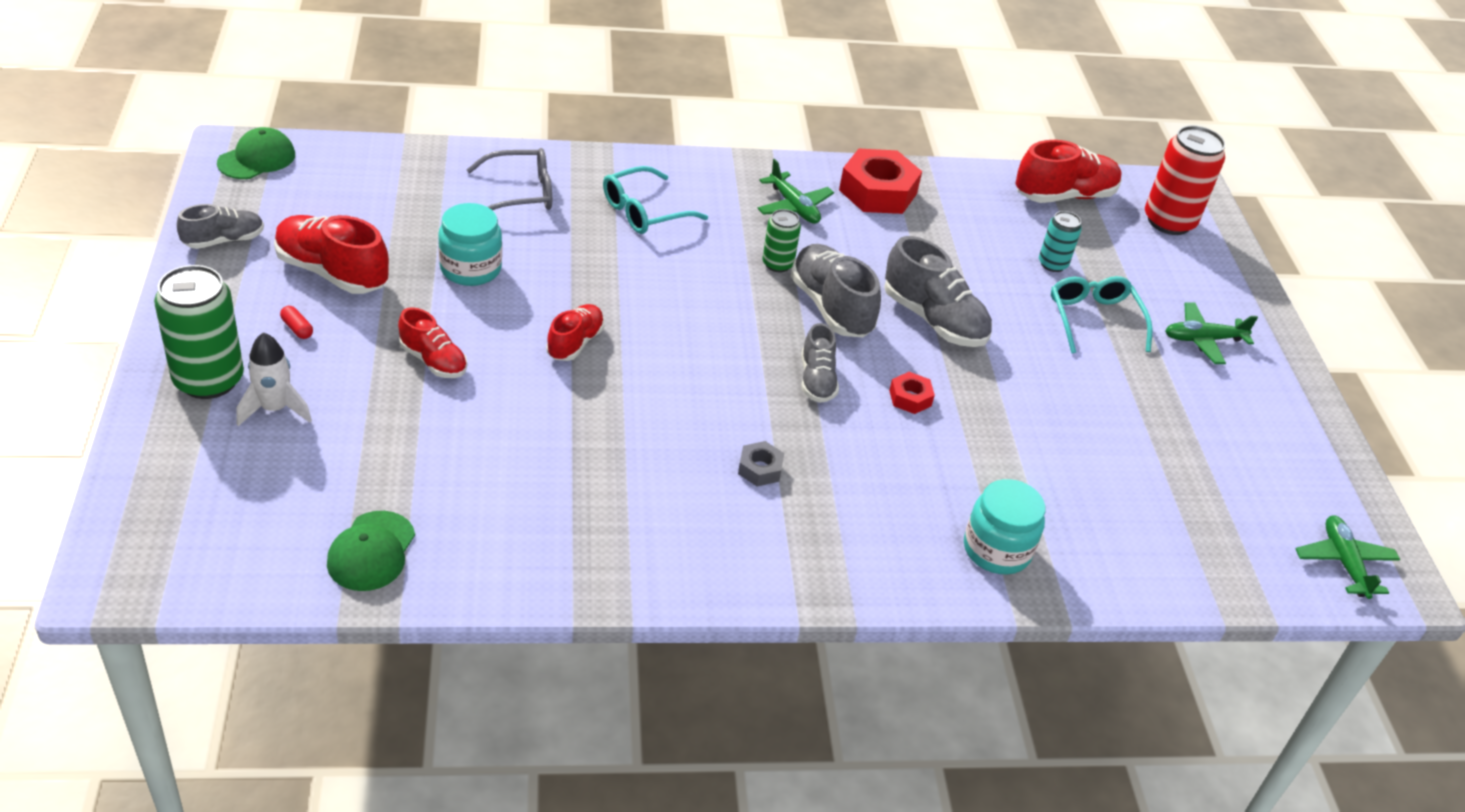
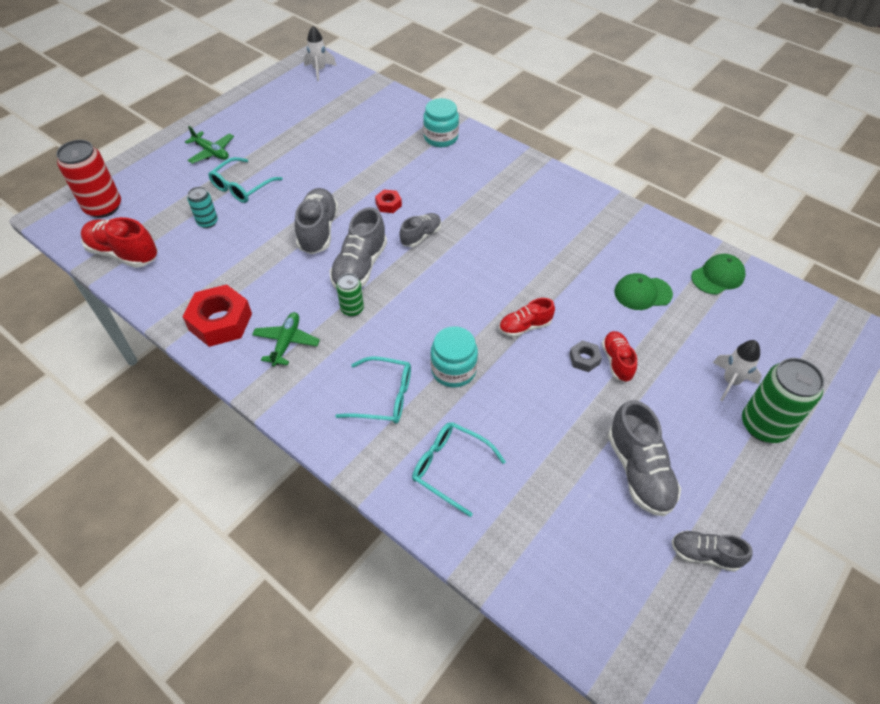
camera: 130 degrees left, 10 degrees up
(257, 159) = (632, 651): green cap -> green cap (642, 293)
(297, 328) = (688, 434): red capsule -> none
(332, 272) = (639, 471): red shoe -> grey shoe
(470, 269) = (542, 418): turquoise jar -> turquoise jar (453, 370)
(520, 193) = (450, 468): grey glasses -> turquoise glasses
(760, 469) = (500, 214): grey nut -> grey nut (584, 359)
(1344, 563) = (319, 70): green plane -> white rocket

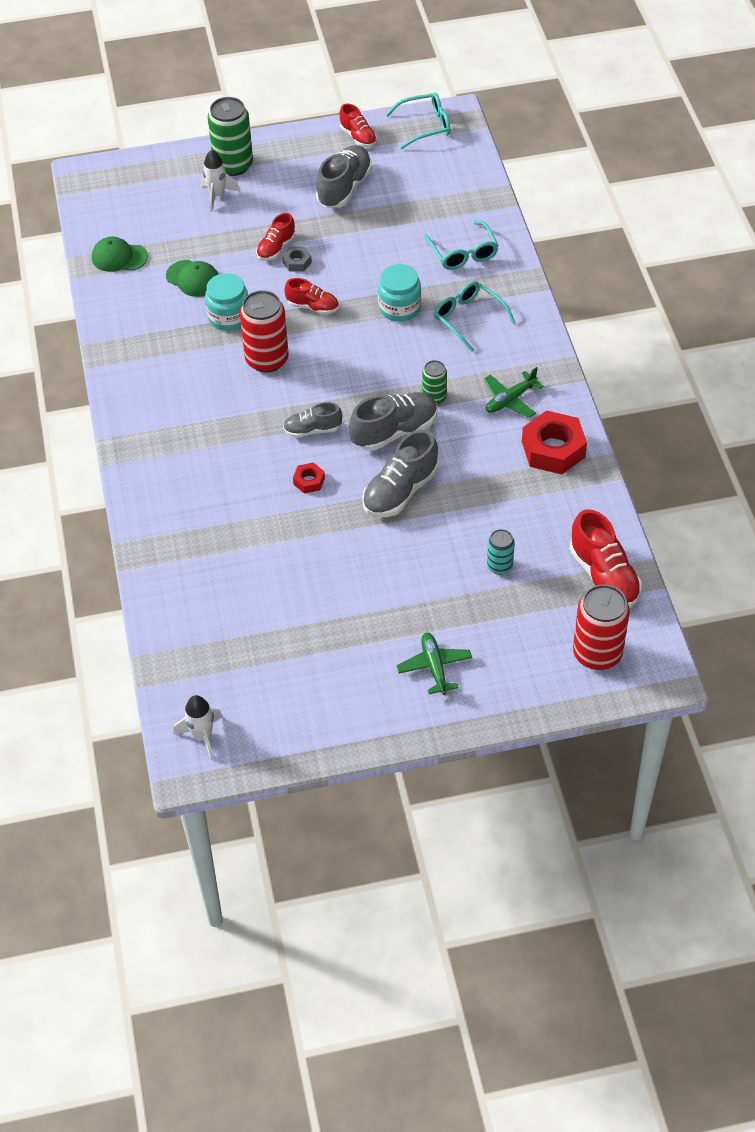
camera: 140 degrees left, 0 degrees up
(242, 187) = (435, 592): turquoise glasses -> turquoise glasses (425, 126)
(441, 138) = (175, 532): turquoise jar -> turquoise jar (229, 317)
(509, 265) = (267, 359): none -> red can
(704, 554) = (358, 137): grey shoe -> red shoe

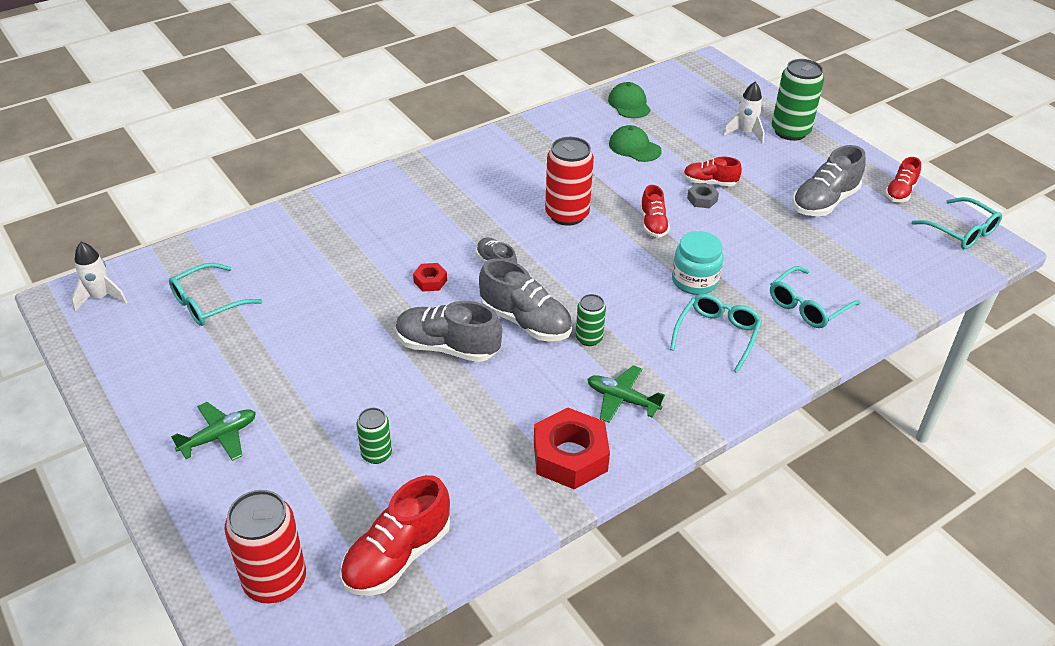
camera: 65 degrees right, 10 degrees down
(193, 279) = (634, 147): green cap -> green cap turned 120 degrees clockwise
(229, 317) = (604, 179): turquoise jar -> none
(255, 651) = (208, 303): none -> turquoise glasses
(344, 188) = (824, 202): grey shoe -> grey shoe turned 135 degrees clockwise
(499, 566) = (376, 454): turquoise can -> green can

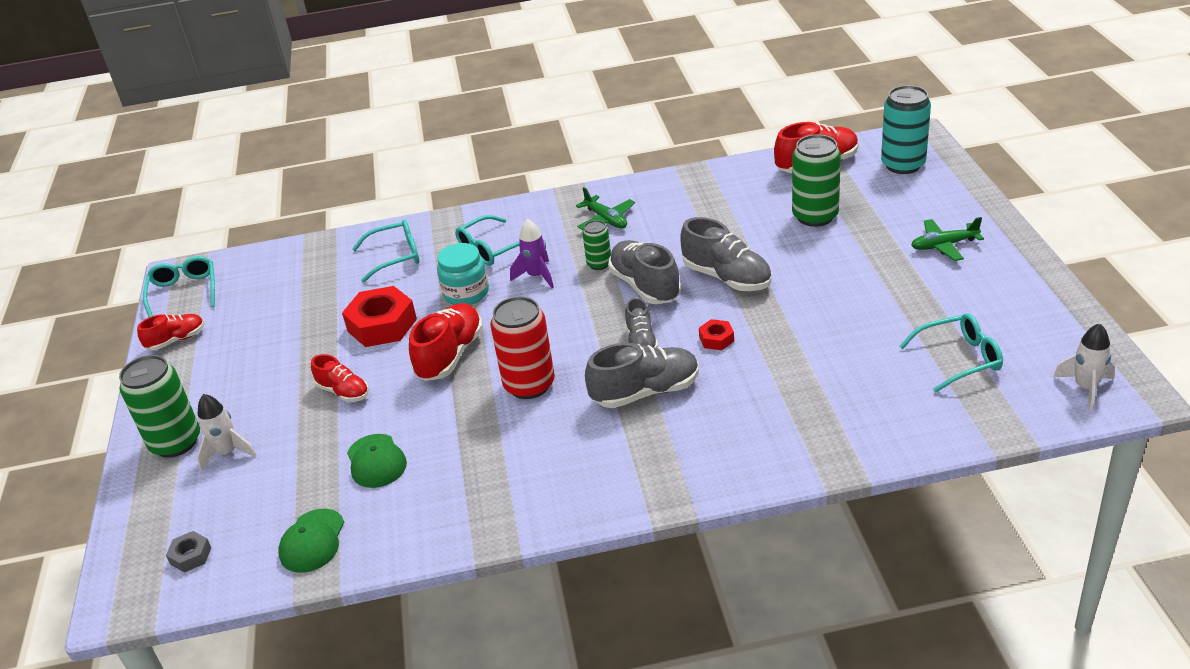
camera: 150 degrees left, 5 degrees down
(275, 581) = (903, 165): red can -> turquoise can
(376, 454) = (815, 216): green can -> green can, size x1.84
(570, 456) = (670, 194): red nut -> red nut (382, 325)
(642, 312) = (537, 276): none -> purple rocket
(653, 224) = (450, 355): red shoe -> red shoe, size x1.65
(702, 199) = (373, 373): grey nut -> grey nut (191, 556)
(824, 202) = (260, 345): grey shoe -> grey shoe (645, 392)

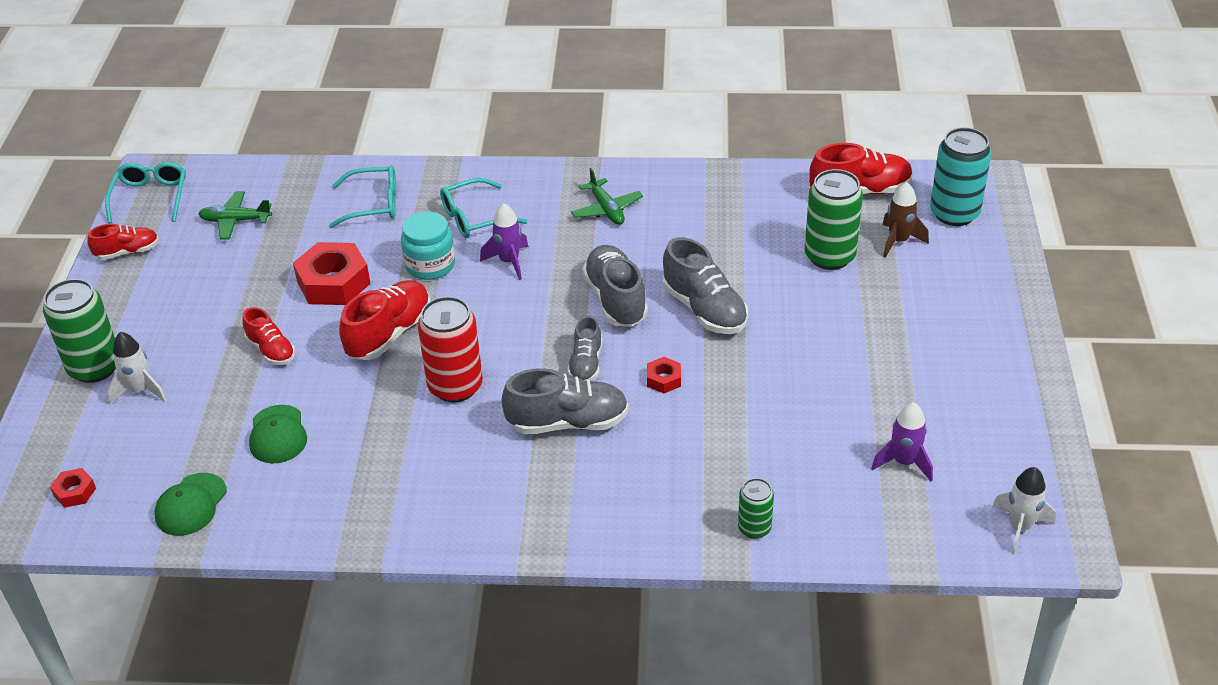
camera: 10 degrees right, 5 degrees up
(191, 556) = (75, 492): grey nut -> red nut
(599, 264) = (578, 262): green can -> green can (754, 528)
(867, 194) = (898, 241): none -> brown rocket
(944, 245) = (952, 324): green plane -> green plane (235, 221)
(959, 359) = (904, 462): turquoise glasses -> purple rocket

